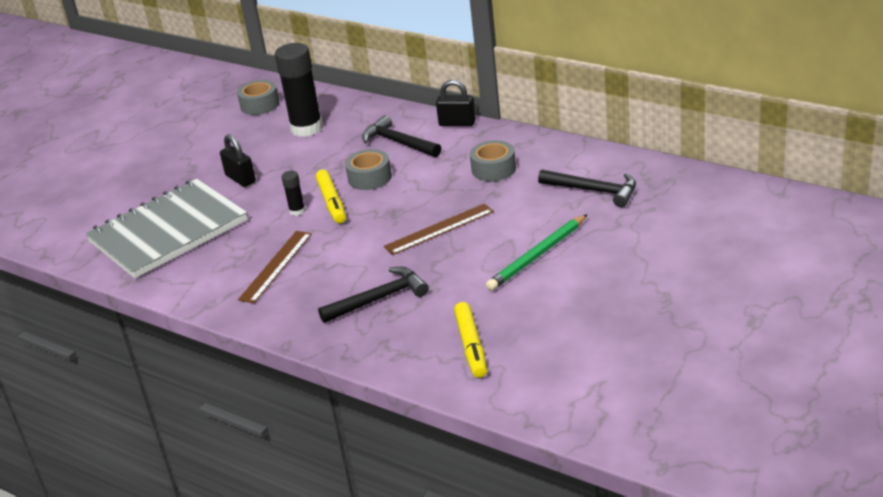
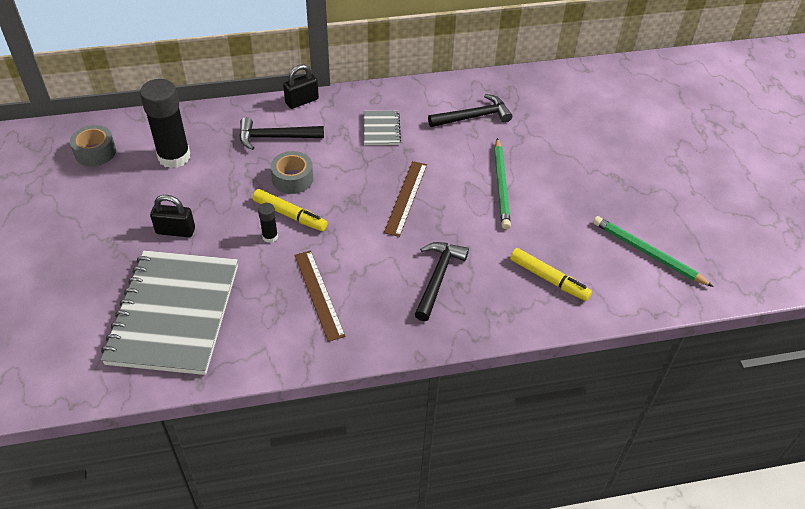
camera: 50 degrees left, 15 degrees up
(493, 169) = (381, 129): grey tape -> grey notebook
(599, 373) = (648, 253): none -> green pencil

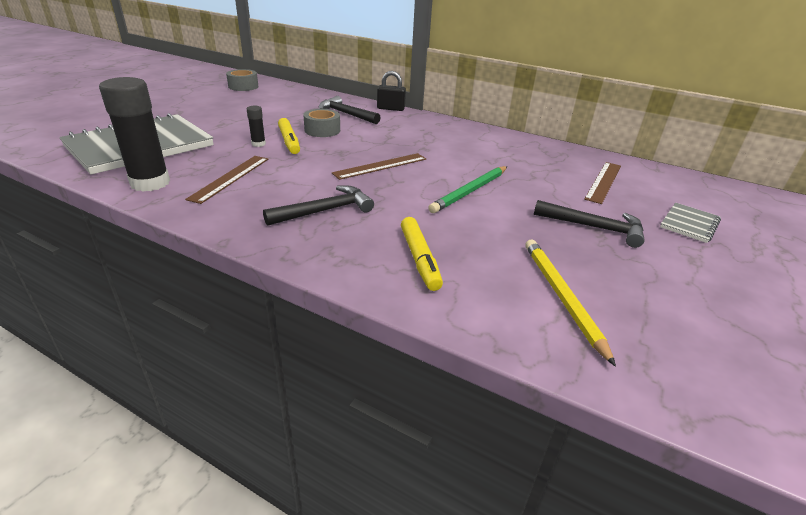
camera: 40 degrees right, 15 degrees down
(174, 157) = (276, 100): black glue stick -> black glue stick (150, 183)
(175, 231) = (216, 121): black padlock -> none
(381, 129) = (422, 134): grey notebook -> grey notebook (689, 224)
(473, 117) = (505, 154): black hammer -> black hammer (593, 227)
(569, 111) = (603, 181): none -> brown ruler
(648, 253) = (562, 297): green pencil -> yellow pencil

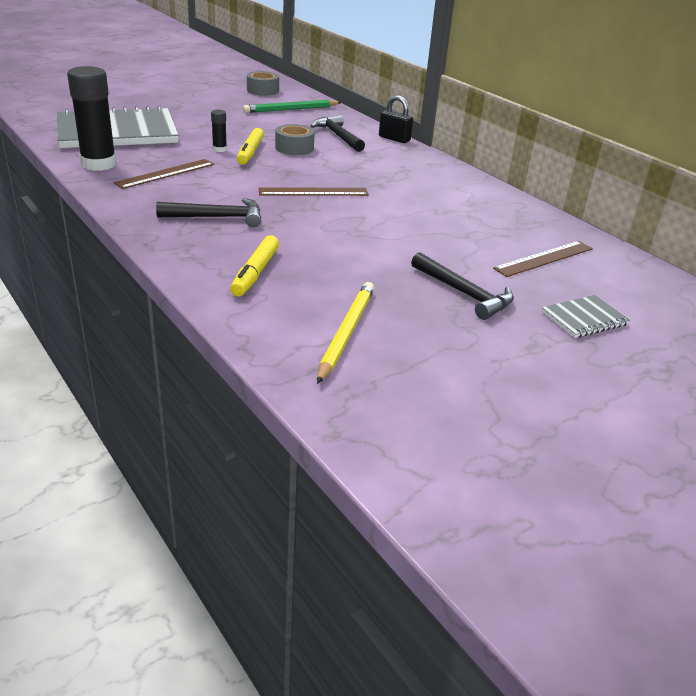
camera: 25 degrees right, 0 degrees up
(470, 191) = (376, 233): green pencil -> green pencil (291, 109)

